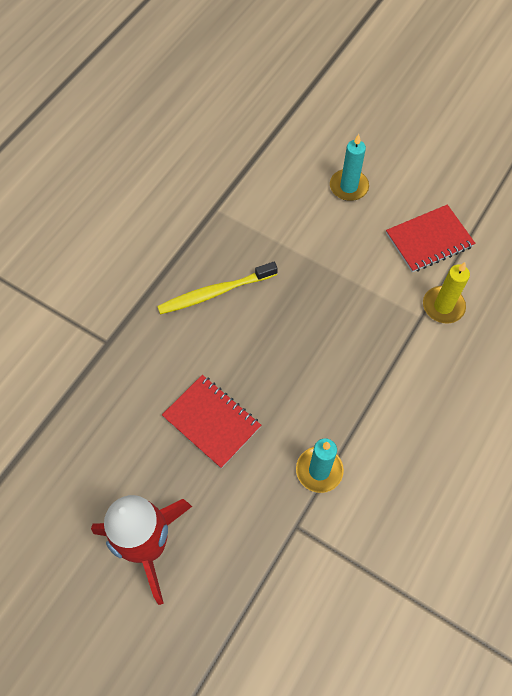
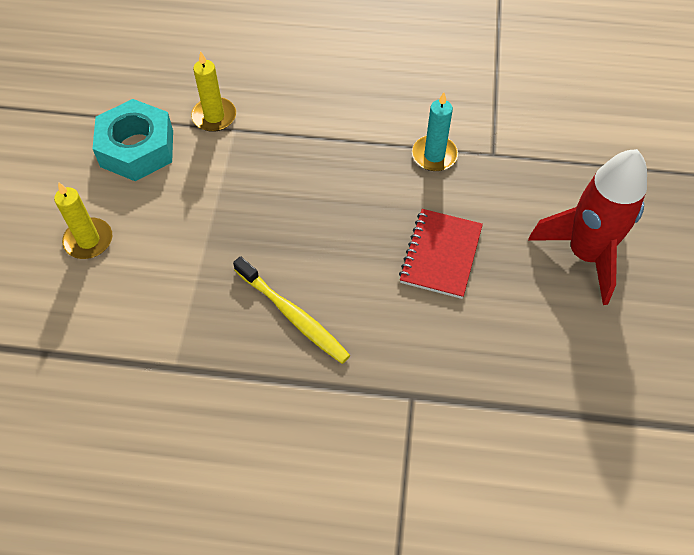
camera: 115 degrees left, 5 degrees down
(348, 187) = (88, 240): turquoise candle -> yellow candle
(429, 240) = (137, 148): red notebook -> turquoise nut

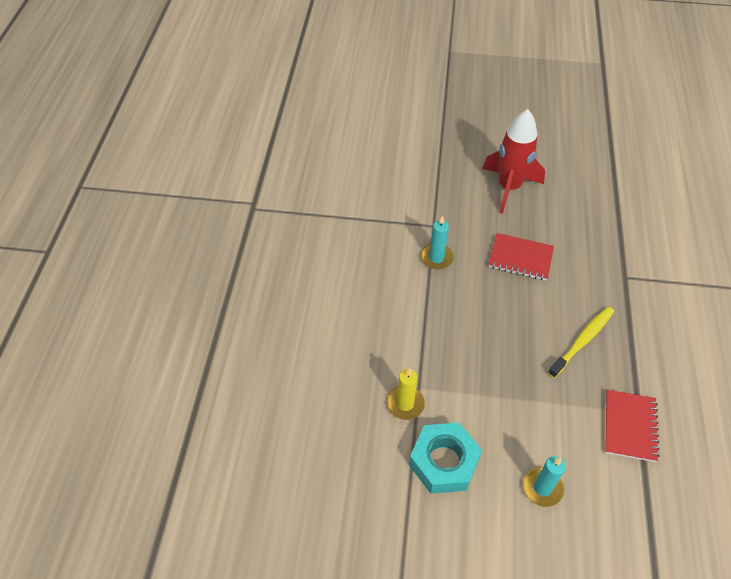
camera: 90 degrees left, 5 degrees down
(88, 240) = (542, 488): yellow candle -> turquoise candle
(154, 352) = (629, 426): none -> red notebook

